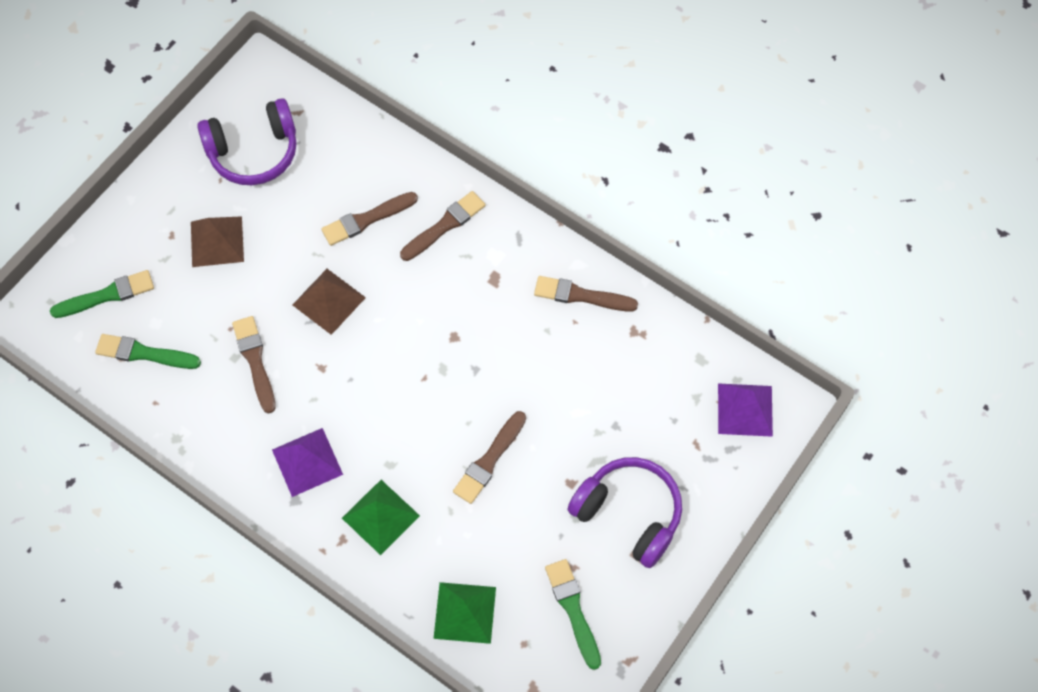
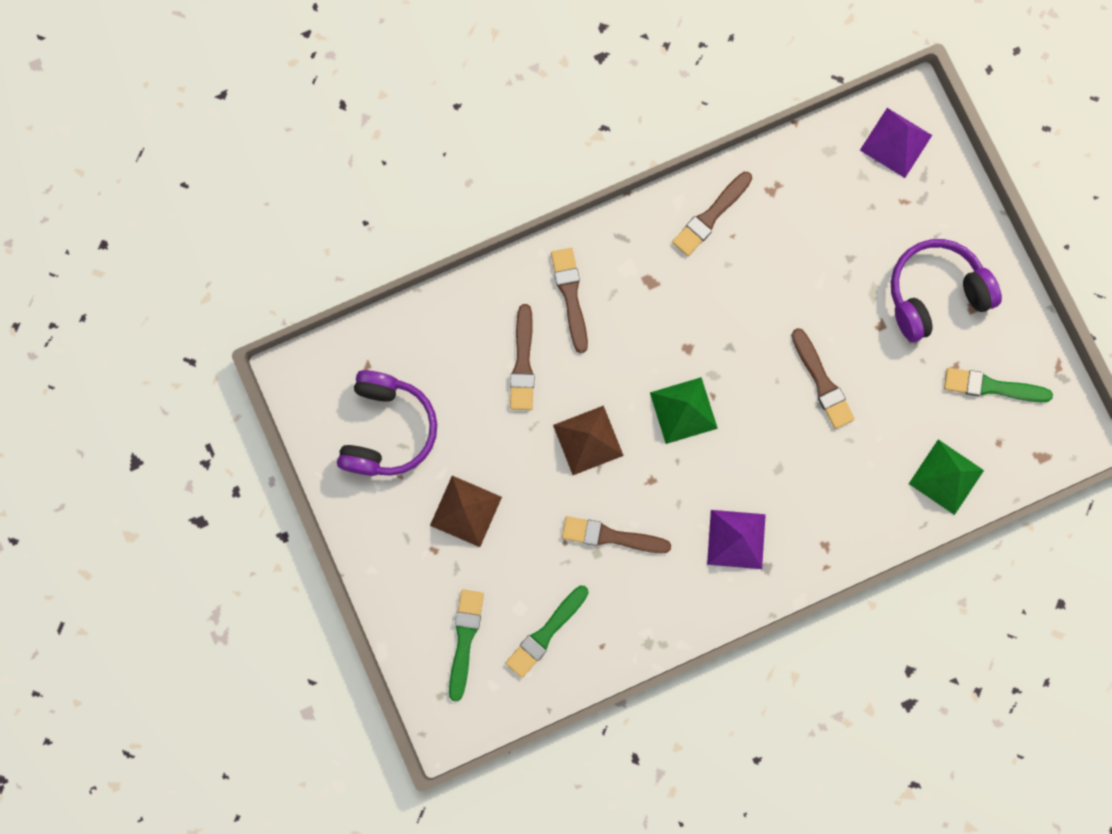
camera: 60 degrees left, 15 degrees up
(380, 516) = (822, 502): green pyramid -> green pyramid (683, 410)

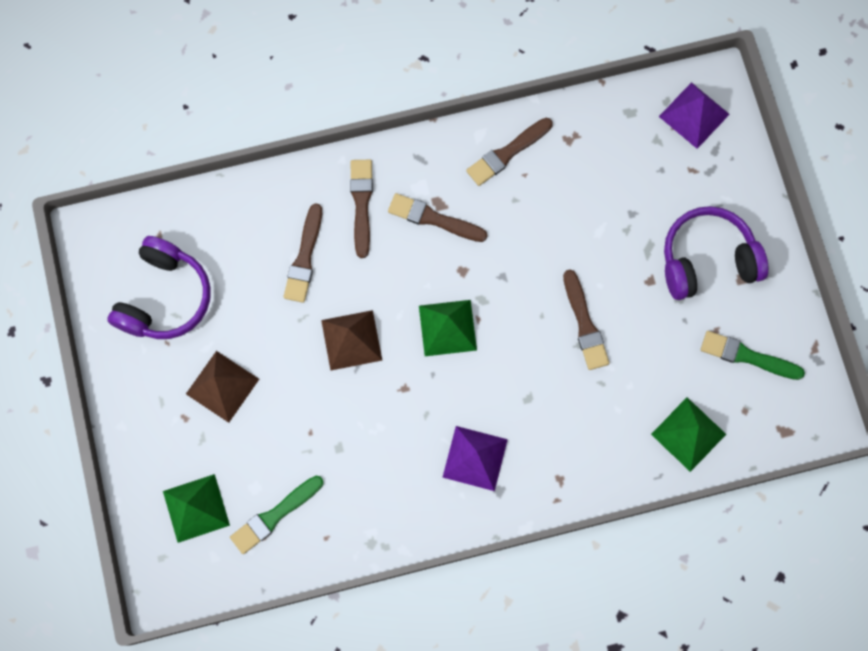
camera: 10 degrees right, 5 degrees down
(464, 639) = (196, 508): green brush -> green pyramid
(611, 536) = (355, 434): brown brush -> brown brush (433, 219)

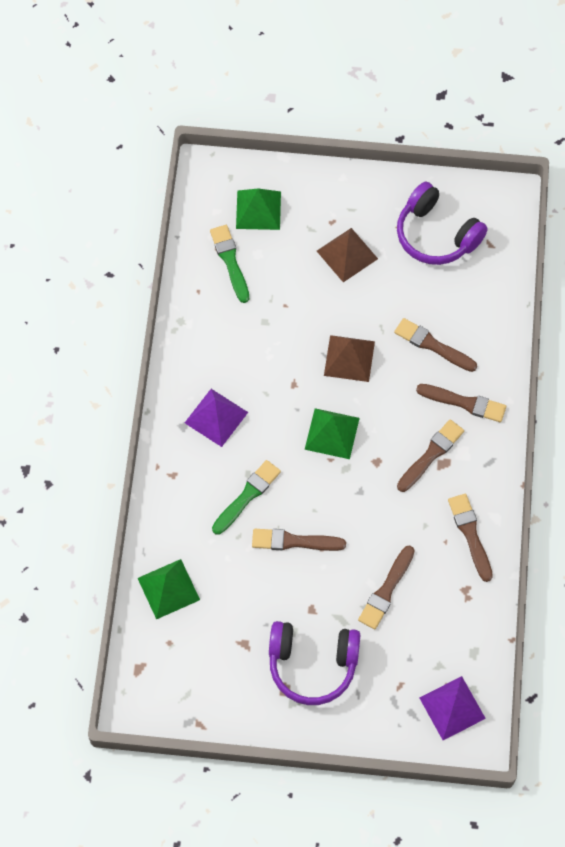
camera: 110 degrees right, 10 degrees down
(600, 215) = (386, 590): none -> brown brush
(707, 260) = (312, 664): purple headphones -> purple headphones turned 90 degrees clockwise
(747, 356) = (214, 663): green brush -> green brush (247, 496)

